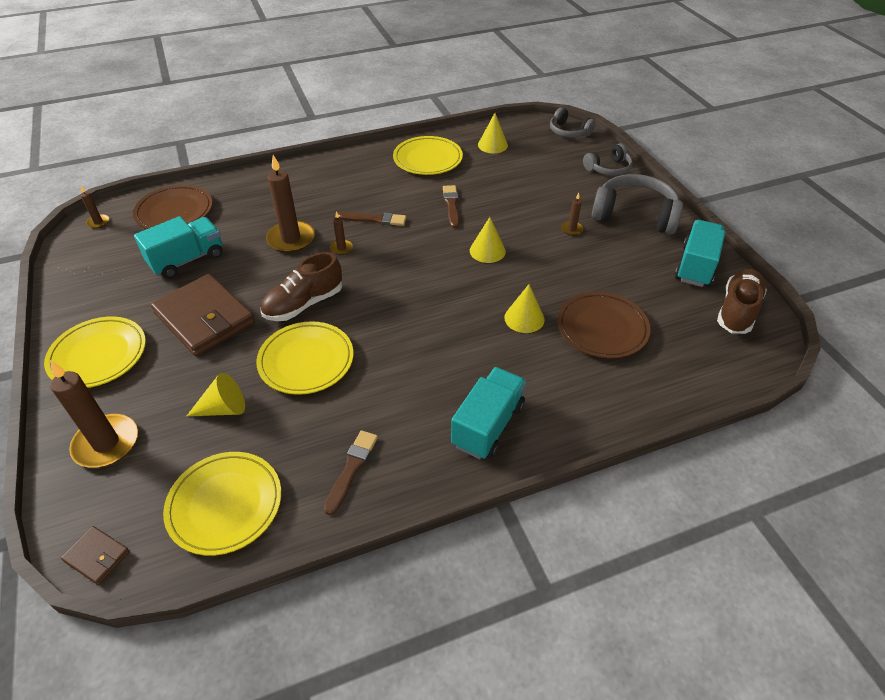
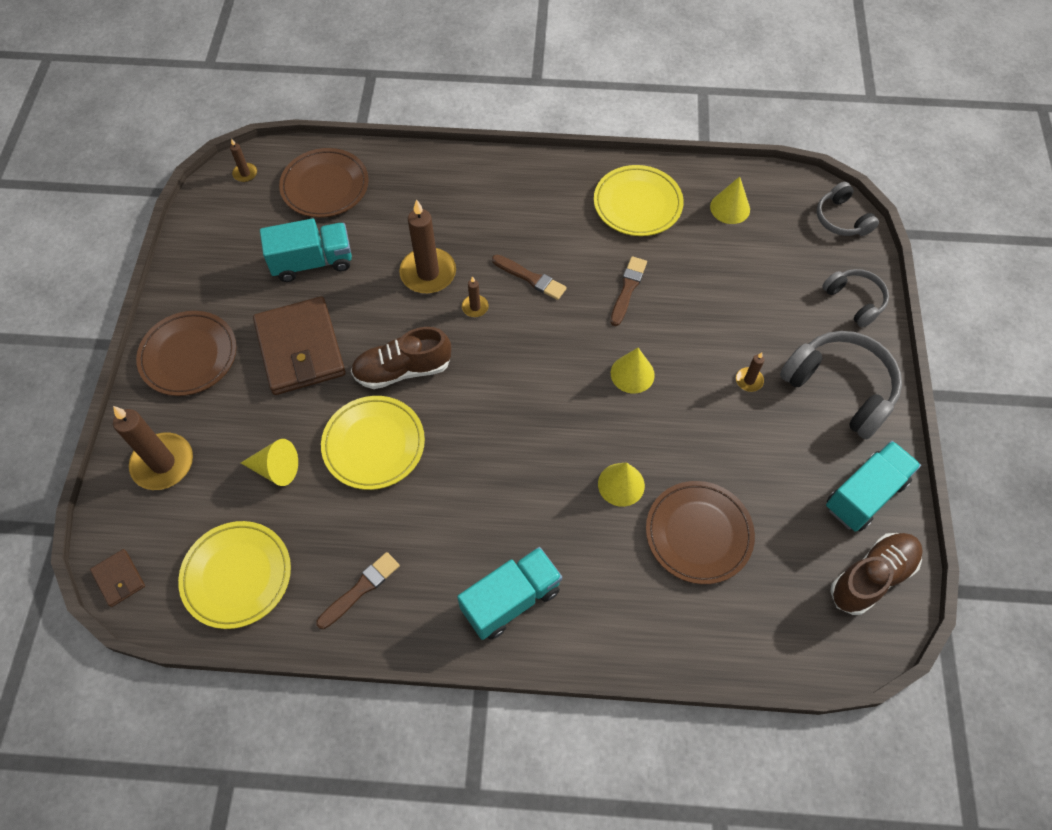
camera: 25 degrees right, 15 degrees up
(98, 355) = (189, 356): yellow plate -> brown plate
(608, 168) = (854, 301): grey headphones -> grey headphones turned 120 degrees counterclockwise

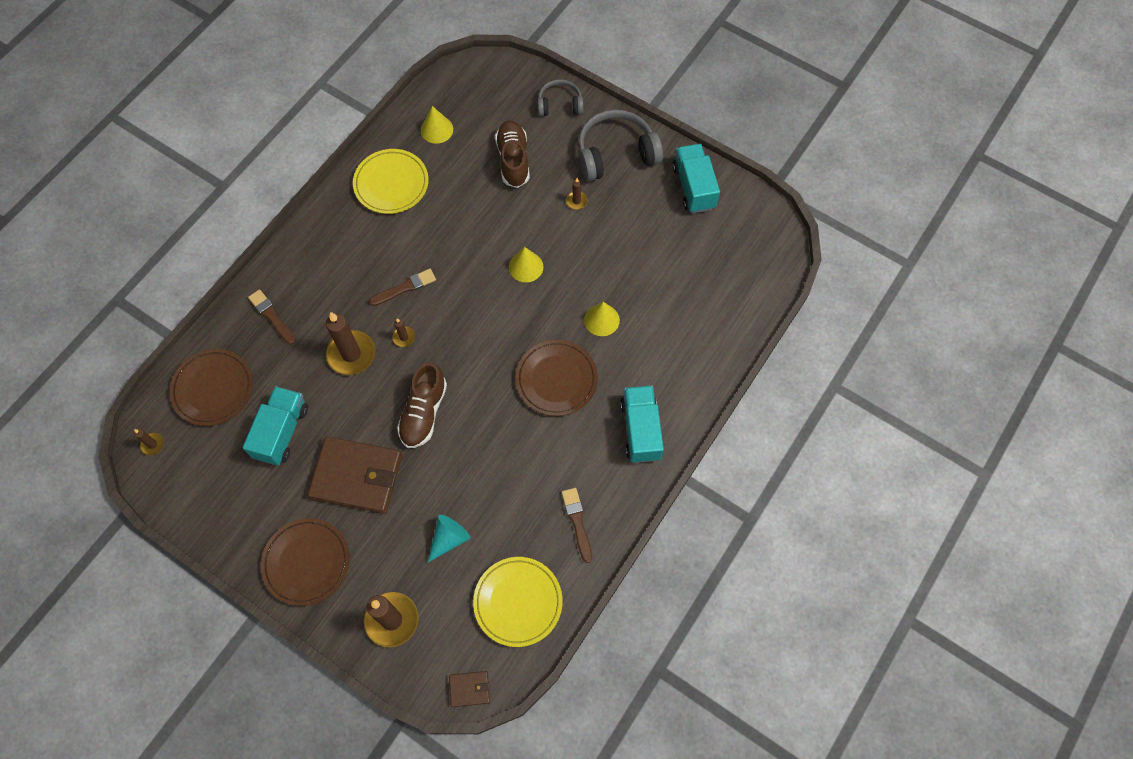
camera: 60 degrees left, 5 degrees up
(276, 469) = (449, 538): yellow cone -> turquoise cone
(374, 445) = (472, 462): yellow plate -> none
(627, 289) = (457, 231): brown brush -> brown brush (271, 316)
(698, 534) = (662, 294): brown plate -> brown plate (556, 379)
(841, 219) = (493, 71): grey headphones -> none
(871, 577) = (745, 218): brown shoe -> brown shoe (513, 160)

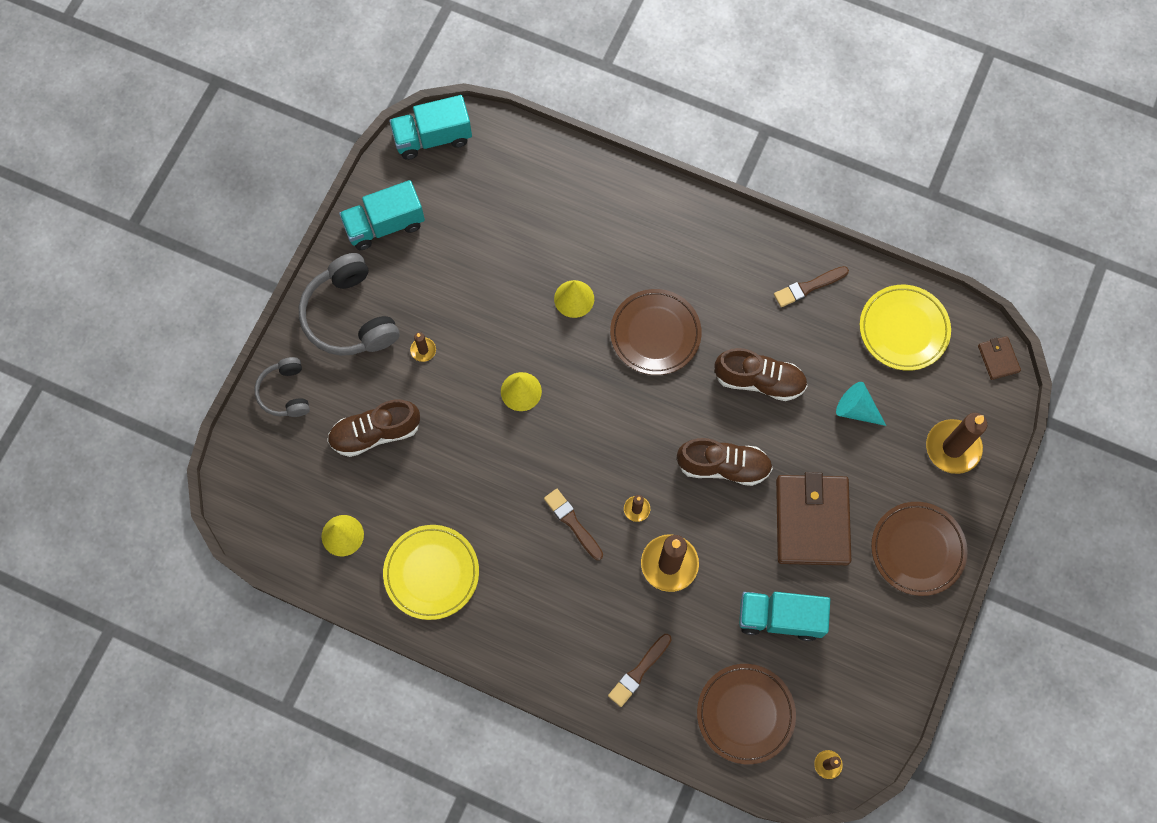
camera: 100 degrees left, 5 degrees up
(495, 458) = (759, 380): none -> brown shoe
(640, 430) = (695, 241): turquoise truck -> turquoise truck (432, 138)

